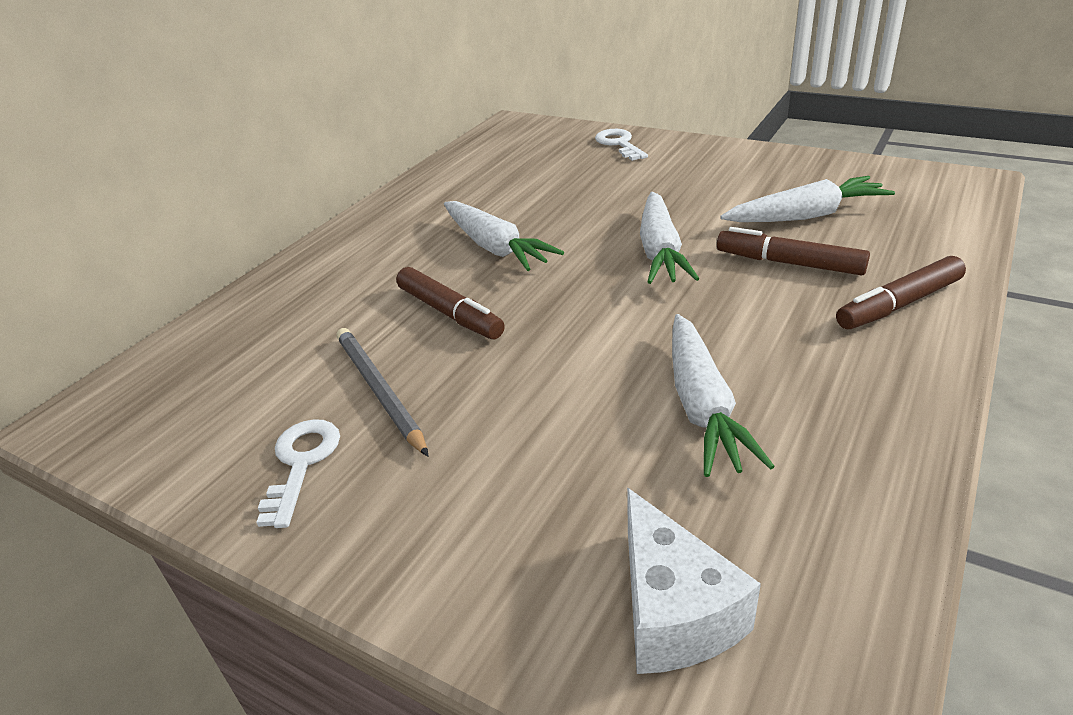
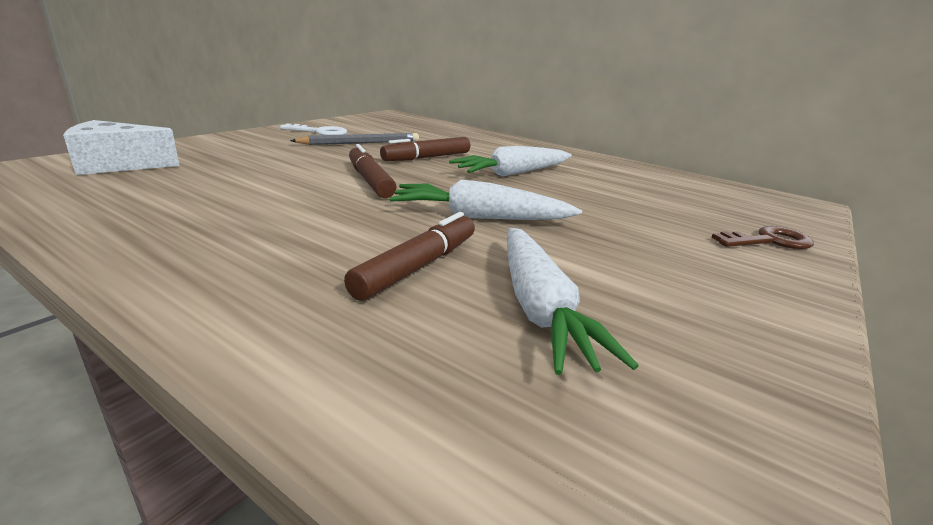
camera: 90 degrees right, 10 degrees down
(619, 144) = (769, 241): white key -> brown key
(702, 406) = (247, 194): white carrot -> none
(899, 304) = (275, 303): brown marker -> brown marker (370, 180)

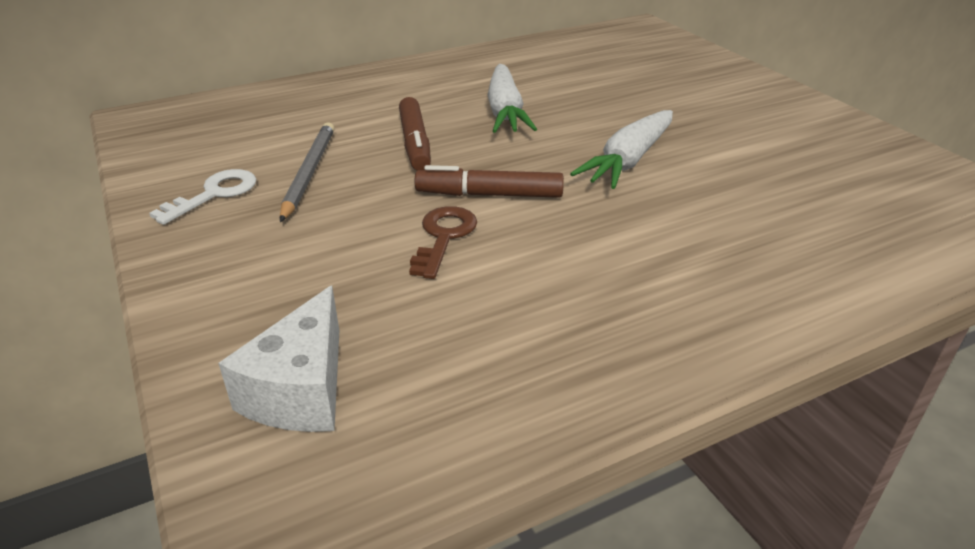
camera: 60 degrees left, 10 degrees up
(417, 266) = (729, 212): brown marker -> none
(539, 308) = (802, 182): white carrot -> none
(769, 241) = (711, 69): brown key -> brown key (443, 237)

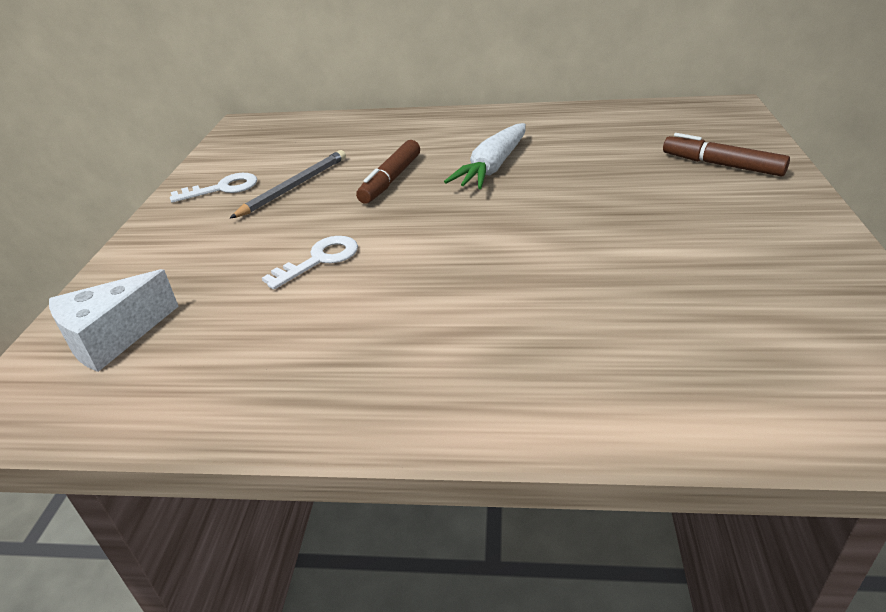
camera: 35 degrees right, 0 degrees up
(443, 237) = (320, 260): brown key -> white key
(489, 195) = (392, 235): brown marker -> brown marker (722, 165)
(629, 160) = (543, 235): white carrot -> none

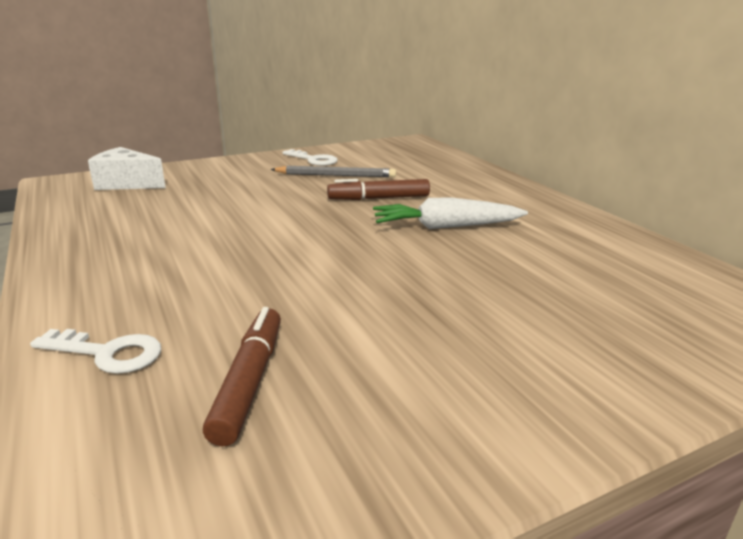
camera: 55 degrees right, 10 degrees down
(320, 260) = (241, 207): white key -> white key (108, 353)
(722, 165) = (614, 342): brown marker -> brown marker (249, 381)

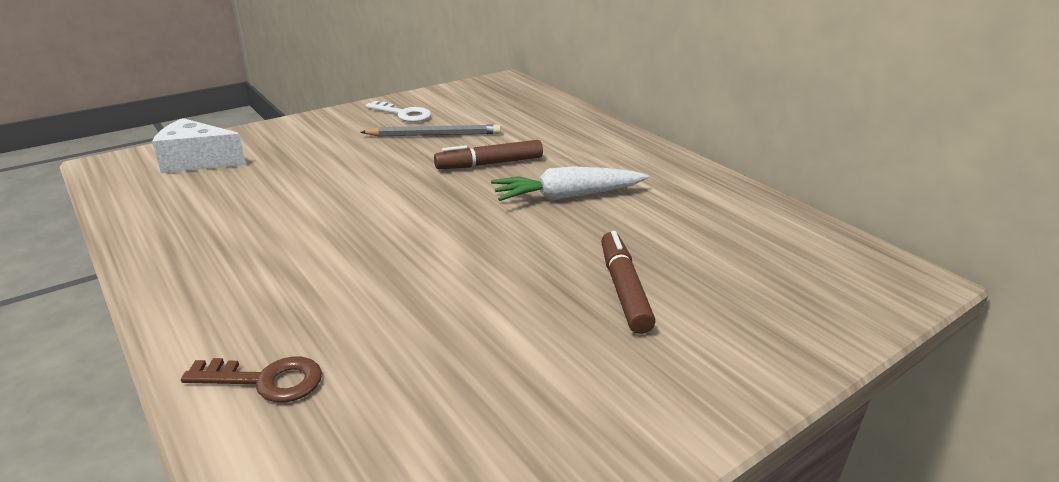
camera: 10 degrees left, 5 degrees up
(108, 353) = (266, 380): white key -> brown key
(249, 381) = (420, 396): brown marker -> brown marker (623, 289)

